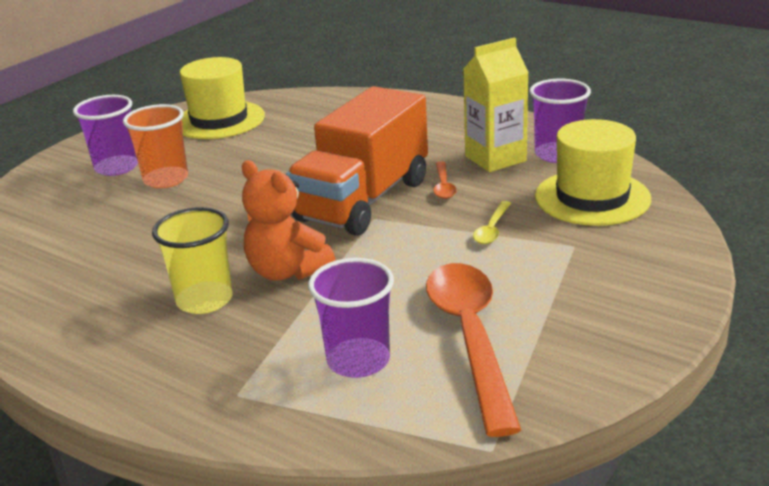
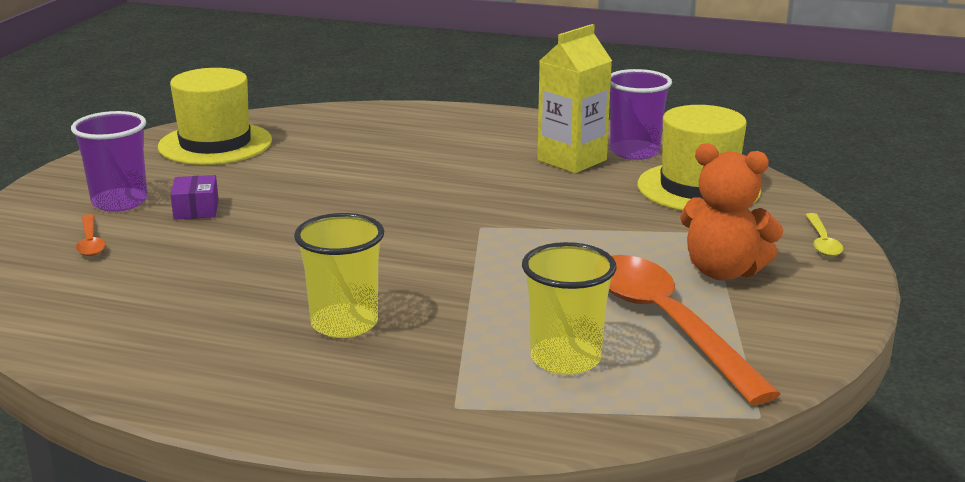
camera: 20 degrees left, 5 degrees down
(166, 179) = (196, 209): orange cup -> purple box
(287, 271) = (421, 286): orange teddy bear -> orange teddy bear (723, 271)
(358, 361) = (565, 359): purple cup -> yellow cup
(363, 200) = (455, 211): orange truck -> none
(443, 186) = (535, 190): orange spoon -> orange spoon (90, 242)
(492, 229) = (617, 225): yellow spoon -> yellow spoon (822, 242)

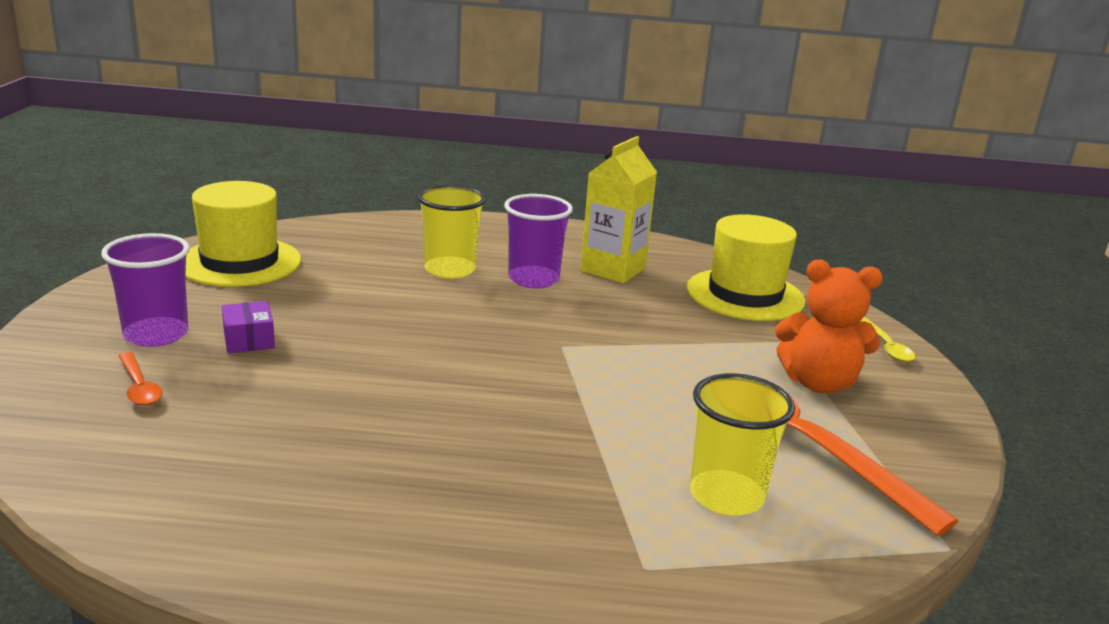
camera: 15 degrees left, 0 degrees up
(344, 323) = (475, 471): yellow cup -> yellow cup (450, 270)
(634, 152) = (666, 259): purple cup -> purple cup (533, 279)

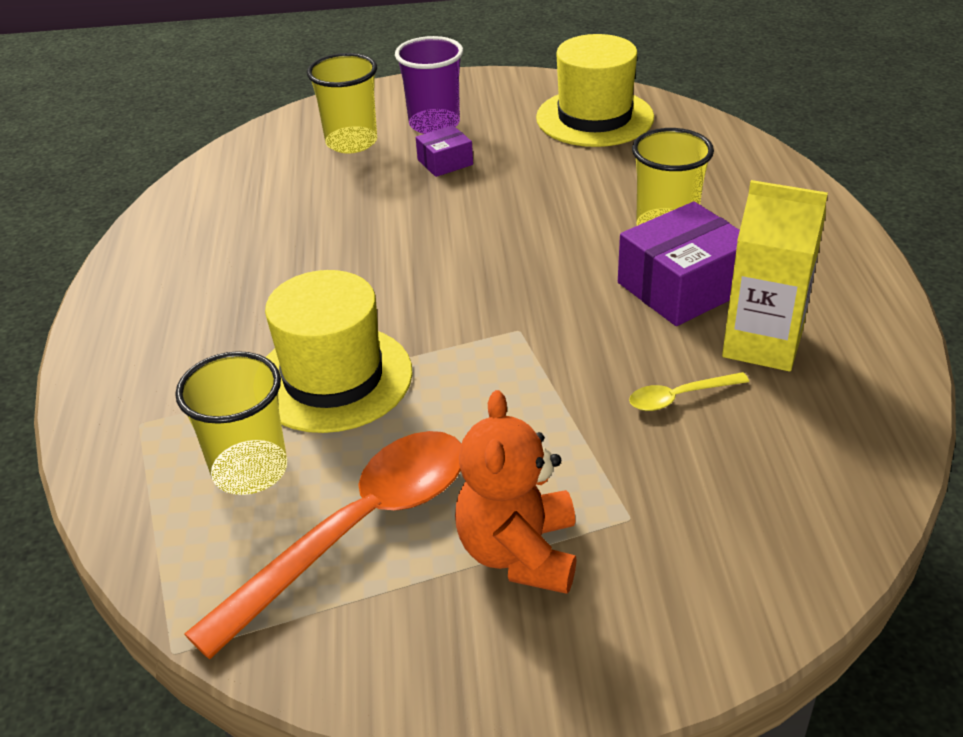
camera: 85 degrees right, 15 degrees up
(139, 387) = (351, 142): orange spoon -> yellow cup
(533, 279) = (682, 287): purple cup -> purple box
(745, 295) = (768, 476): yellow hat -> yellow hat (333, 378)
(886, 346) = (677, 642): yellow spoon -> yellow spoon (679, 397)

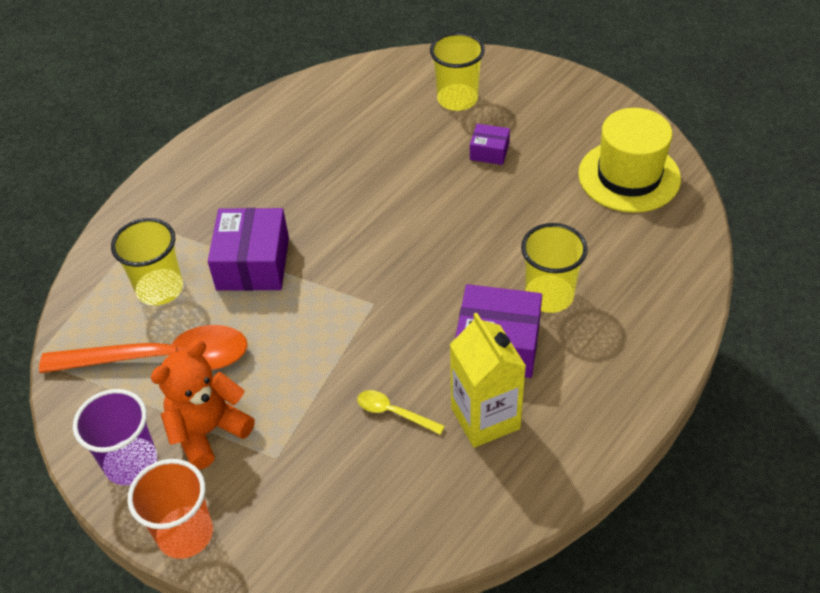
camera: 45 degrees right, 10 degrees up
(333, 378) = (253, 263): yellow hat -> purple box
(434, 124) = (522, 115): purple cup -> purple cup (131, 463)
(648, 664) = (185, 534): none -> orange cup

